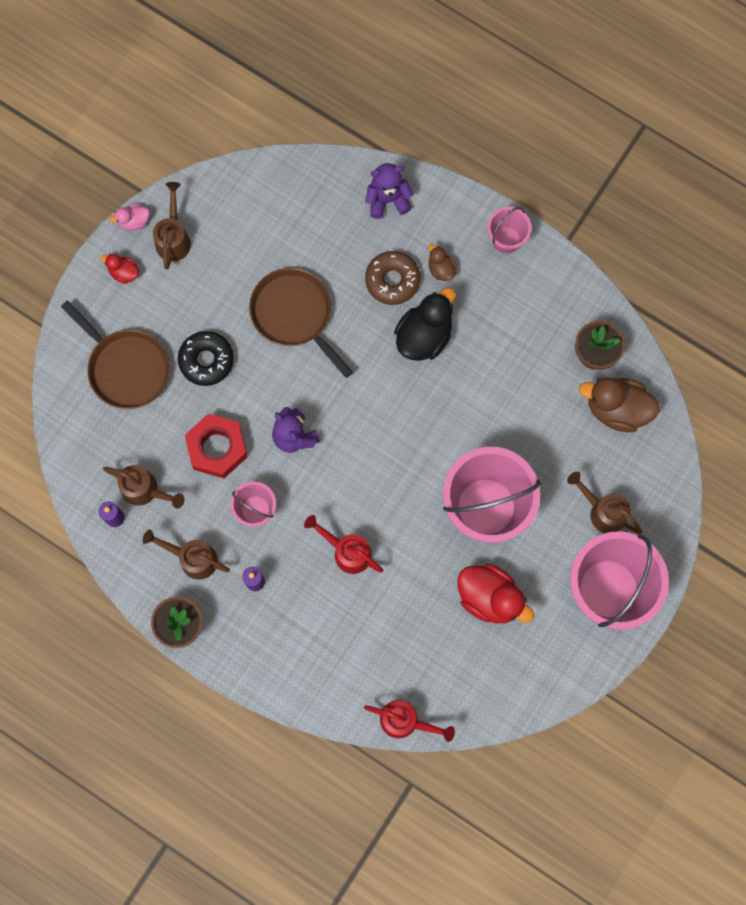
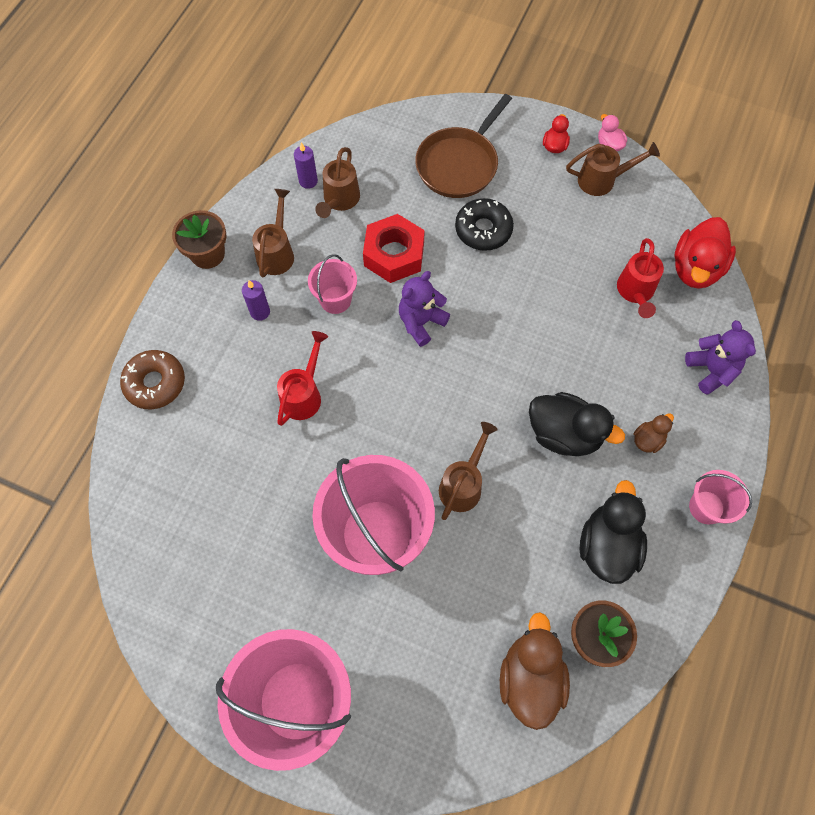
camera: 80 degrees right, 10 degrees down
(294, 314) = (553, 300): brown pan -> none
(392, 280) = (619, 390): brown donut -> brown donut (155, 383)
(405, 721) = (121, 485): red watering can -> red watering can (635, 292)
(490, 597) = (271, 556): red duck -> red duck (695, 269)
(524, 325) = (607, 545): none -> black duck
(603, 511) = (395, 680): brown watering can -> brown watering can (463, 484)

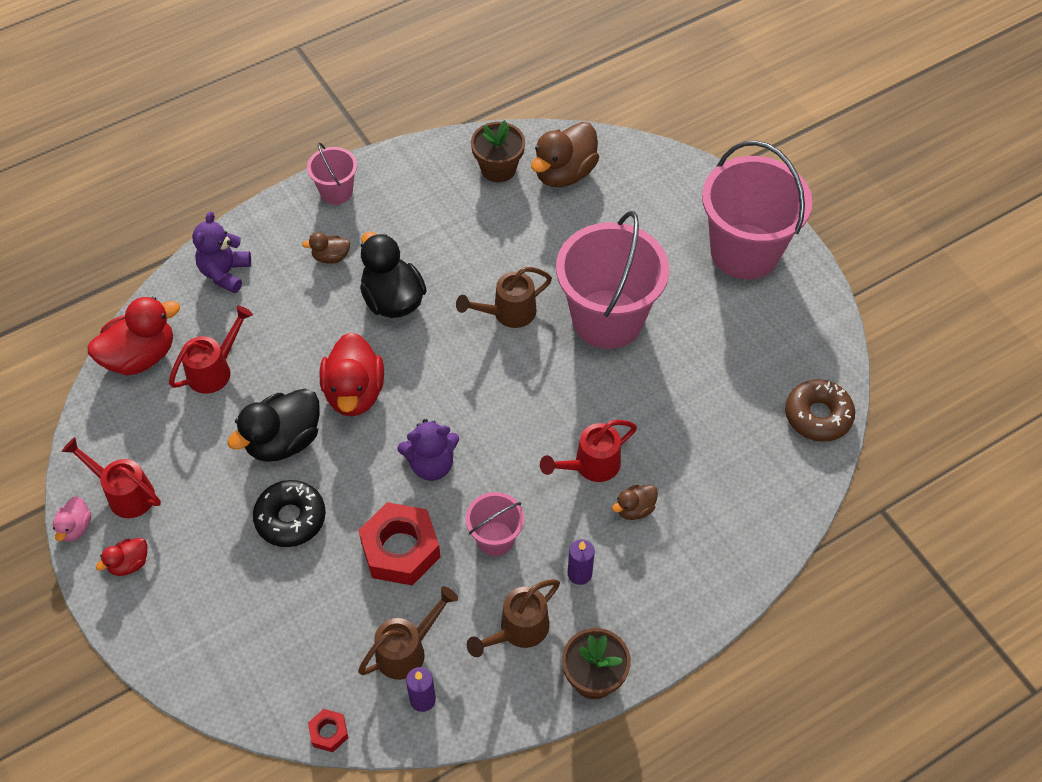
camera: 145 degrees left, 10 degrees down
(155, 383) = (729, 564): brown donut -> brown donut (818, 416)
(249, 381) = (634, 509): none -> brown duck
(350, 134) = (329, 732): none -> red nut
(459, 164) = (246, 609): brown pan -> none
(522, 339) = (354, 393): none -> red duck
(602, 180) = (125, 493): brown watering can -> red watering can
(607, 545) = (434, 212): black duck -> black duck (283, 441)

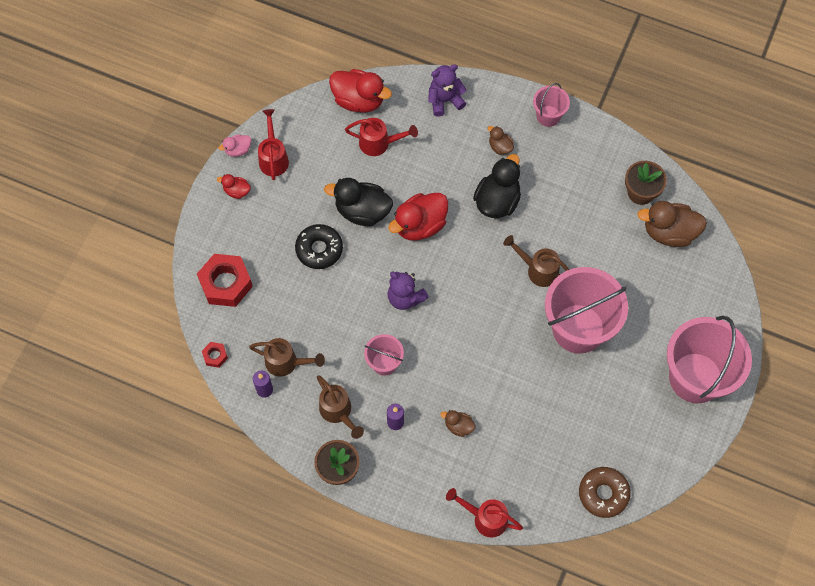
camera: 55 degrees right, 10 degrees up
(400, 549) = (341, 318): red nut -> red nut (226, 283)
(518, 630) = (338, 412): brown watering can -> brown watering can turned 135 degrees counterclockwise
(591, 465) = (469, 384): red watering can -> red watering can (485, 518)

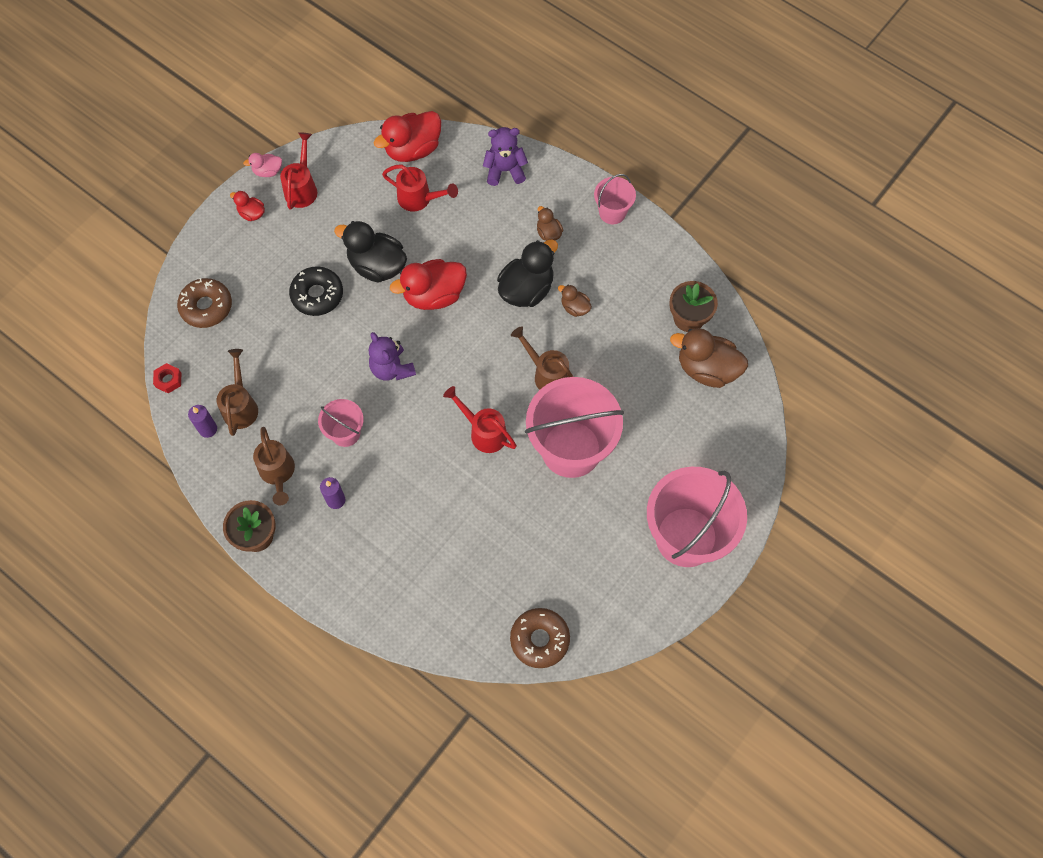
camera: 15 degrees right, 0 degrees up
(226, 283) = (206, 307): red nut -> brown donut
(286, 362) = (241, 406): brown watering can -> brown watering can turned 120 degrees counterclockwise
(359, 100) = (413, 149): red duck -> red duck turned 105 degrees clockwise
(458, 426) = (403, 522): brown duck -> brown duck (575, 307)
(485, 518) = (399, 632): red watering can -> red watering can (484, 432)

